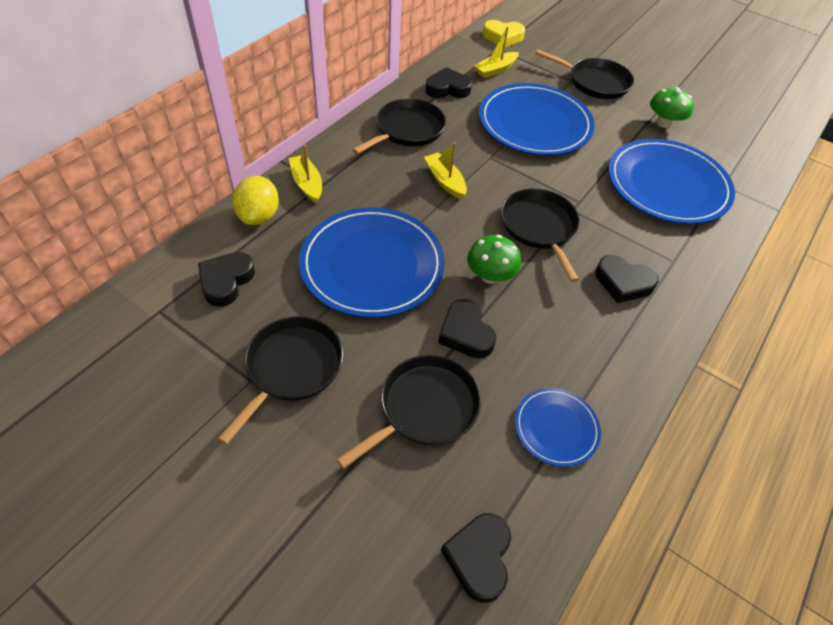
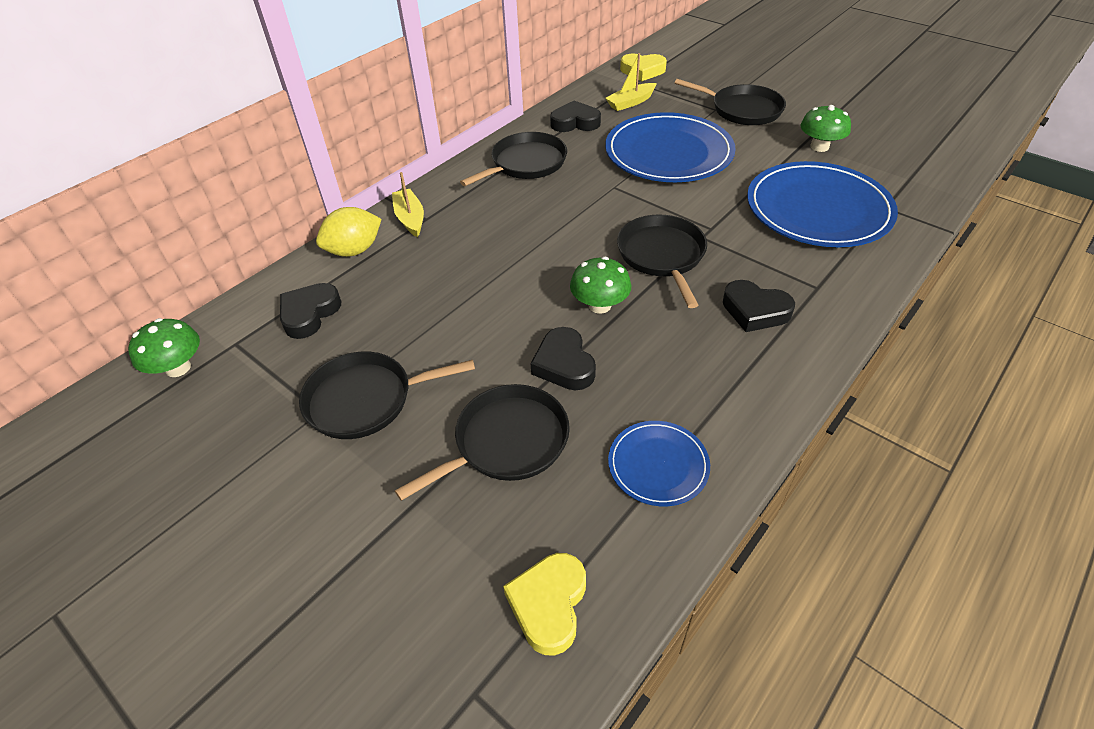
camera: 10 degrees right, 5 degrees down
(107, 336) = (178, 368): none -> green mushroom
(259, 216) = (354, 250): yellow lemon -> yellow lemon turned 45 degrees clockwise
(291, 368) = (365, 399): black pan -> black pan turned 135 degrees counterclockwise
(372, 265) = (468, 296): blue plate -> none
(445, 181) = (560, 212): yellow boat -> none
(479, 557) = (549, 605): black heart -> yellow heart

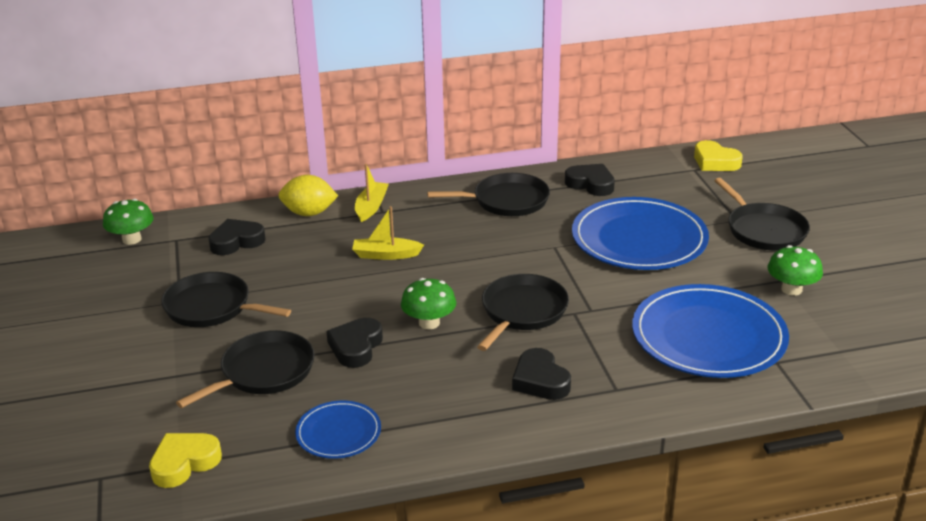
camera: 35 degrees right, 15 degrees down
(507, 442) = (264, 372): black pan -> black pan turned 45 degrees counterclockwise
(630, 102) = (664, 185): yellow boat -> yellow boat (386, 255)

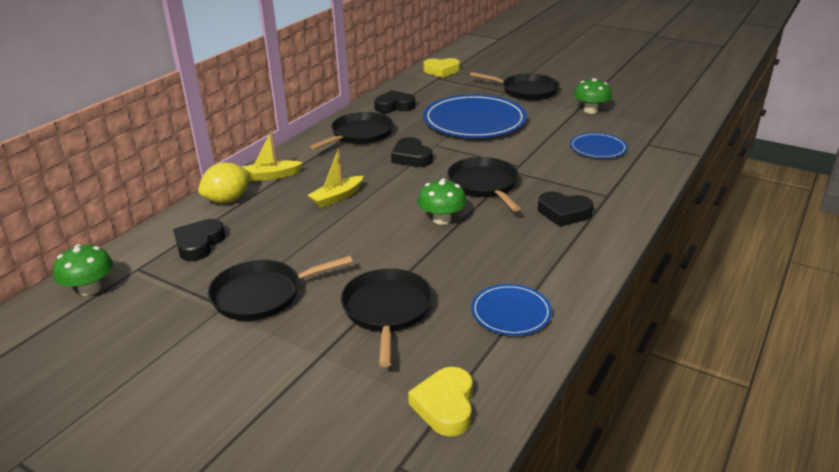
camera: 45 degrees left, 0 degrees up
(356, 347) = (422, 258): black heart -> black heart (411, 157)
(371, 207) = (271, 176): yellow boat -> yellow boat turned 75 degrees counterclockwise
(708, 336) = (598, 148): blue plate -> blue plate, size x0.50

